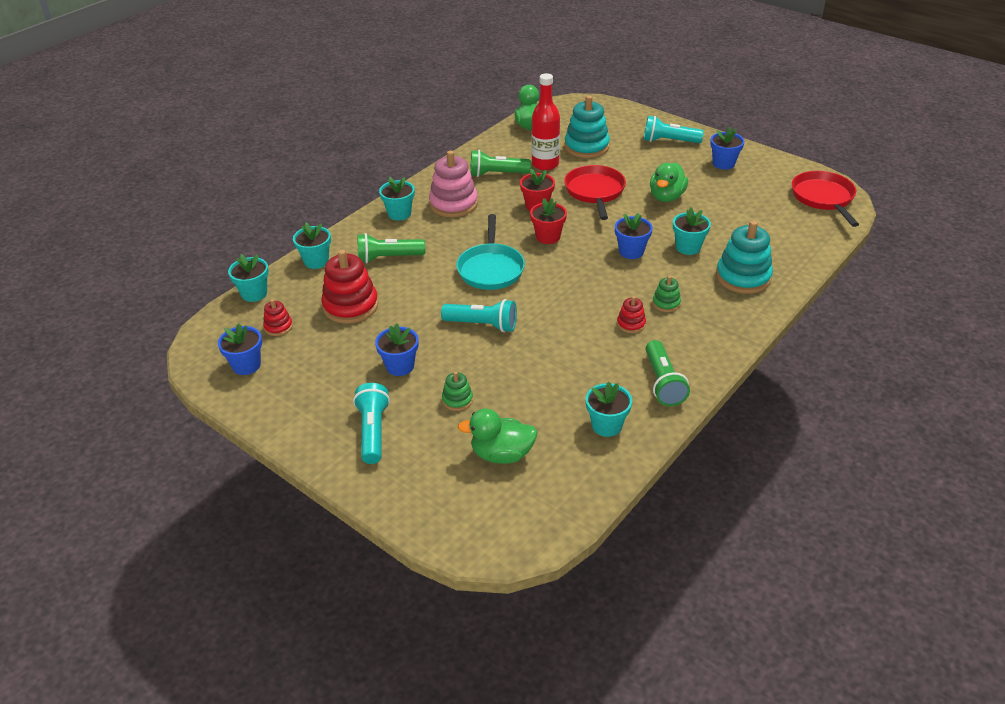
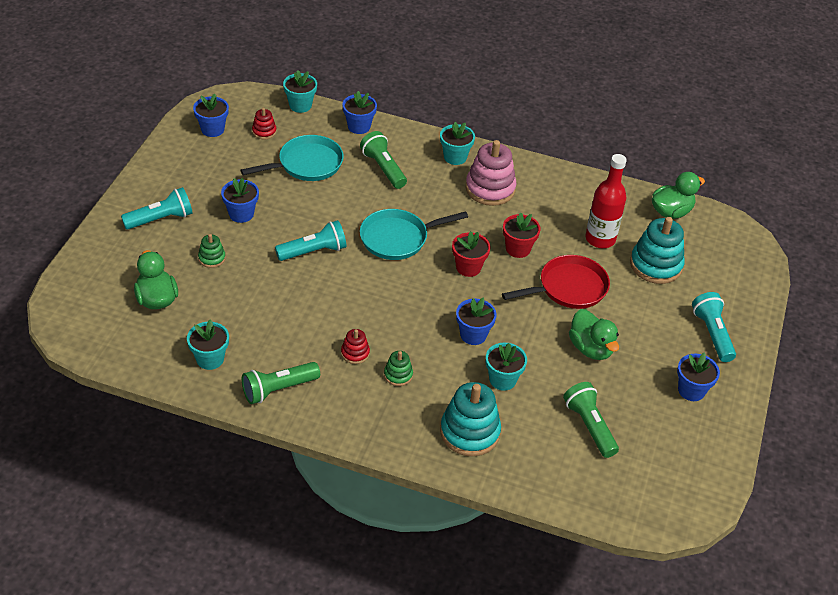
camera: 65 degrees right, 5 degrees up
(316, 261) = (359, 126): turquoise flower pot -> blue flower pot
(350, 306) = (306, 164): red stacking toy -> turquoise pan
(482, 325) = (313, 251): turquoise flashlight -> turquoise flashlight turned 105 degrees counterclockwise
(497, 174) = (560, 207): green flashlight -> green flashlight (589, 426)
(666, 197) = (591, 348): green duck -> green duck turned 120 degrees counterclockwise
(823, 198) = (668, 495): red pan -> none

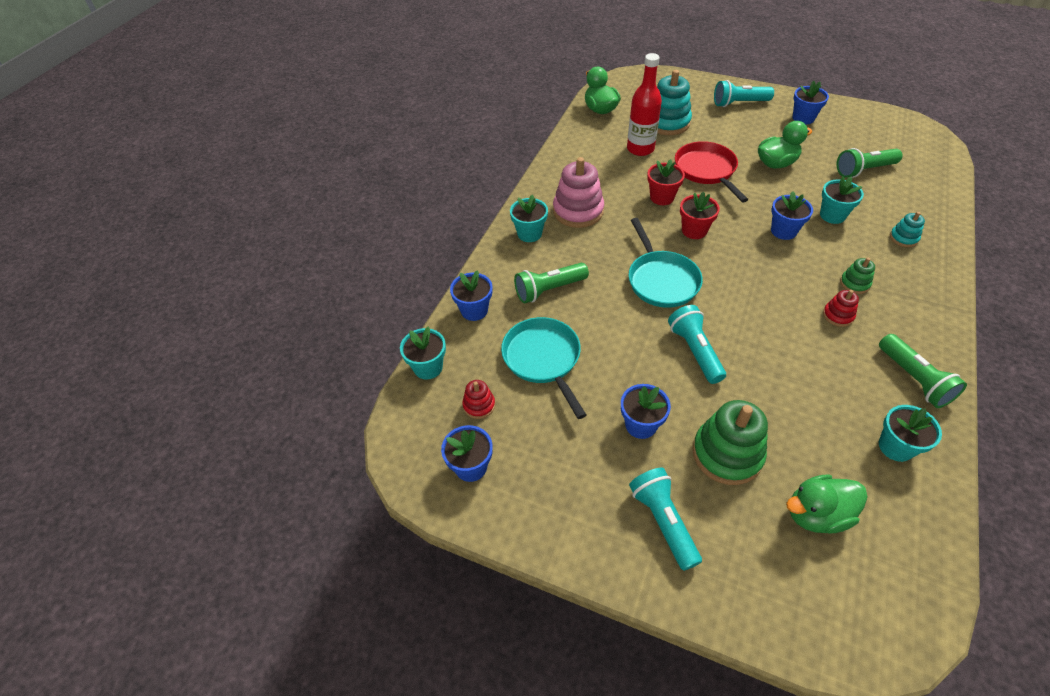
camera: 80 degrees left, 5 degrees up
(212, 258) = (727, 454): green stacking toy -> green stacking toy, size x2.00
(469, 432) = (903, 238): turquoise stacking toy -> turquoise stacking toy, size x0.50

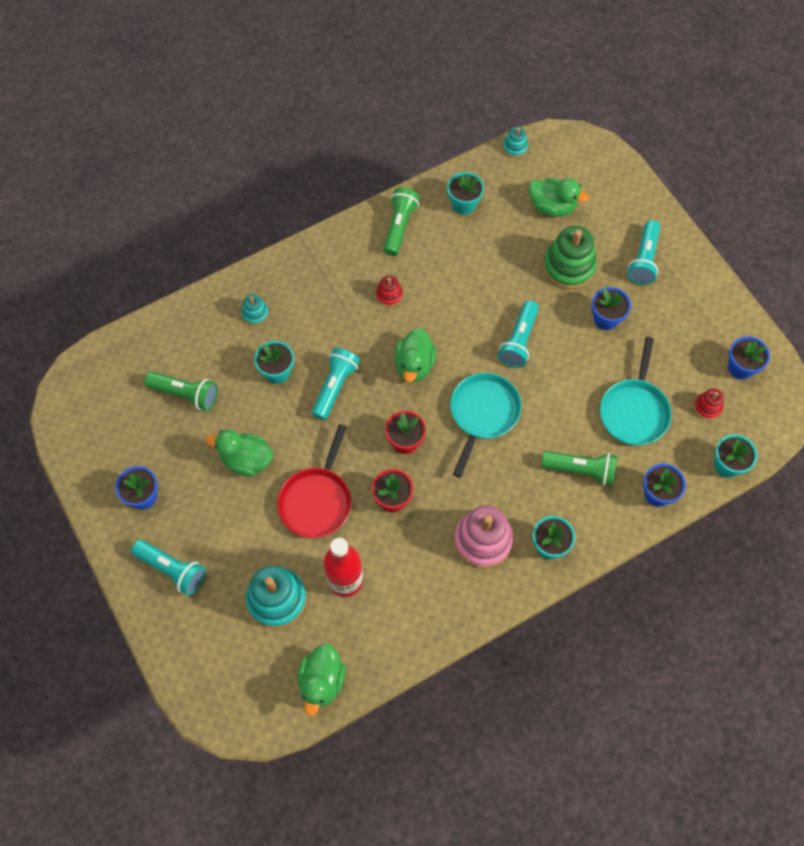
camera: 145 degrees left, 15 degrees up
(750, 279) = (414, 365): none -> green duck
(783, 231) = (335, 387): blue flower pot -> turquoise flashlight
(854, 283) = (344, 307): green stacking toy -> none
(942, 566) = (515, 147): none -> turquoise stacking toy

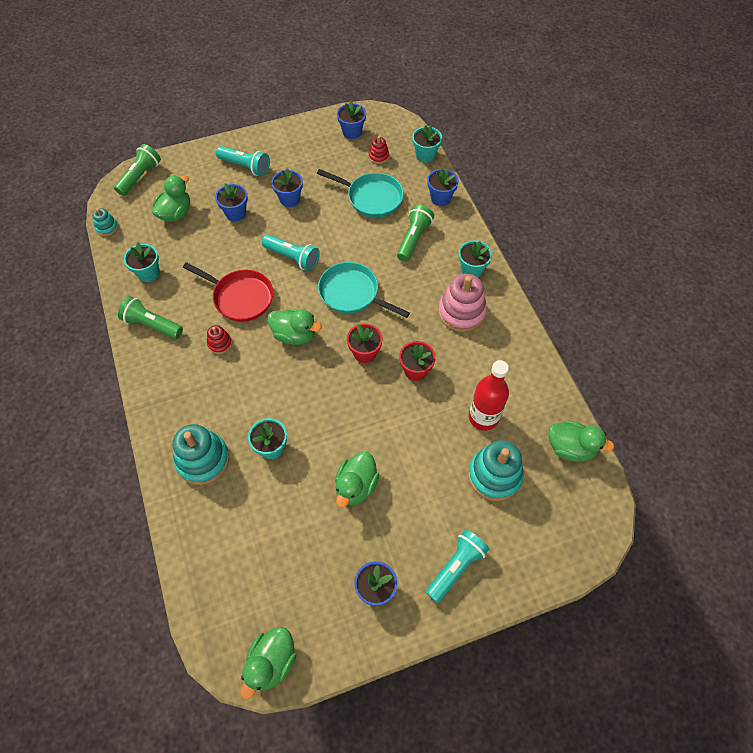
camera: 80 degrees left, 5 degrees down
(71, 418) = (271, 662): none -> green duck
(185, 394) = (273, 536): green flashlight -> green flashlight (140, 177)
(255, 313) = (203, 460): turquoise stacking toy -> turquoise stacking toy, size x2.00
(317, 500) = (407, 430): red pan -> red pan (240, 297)
(335, 387) = (299, 400): turquoise flashlight -> none
(568, 267) = (236, 213): green stacking toy -> blue flower pot

